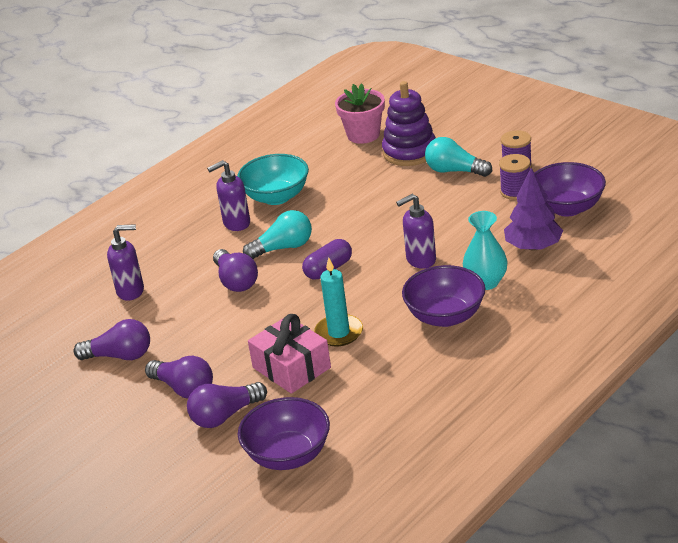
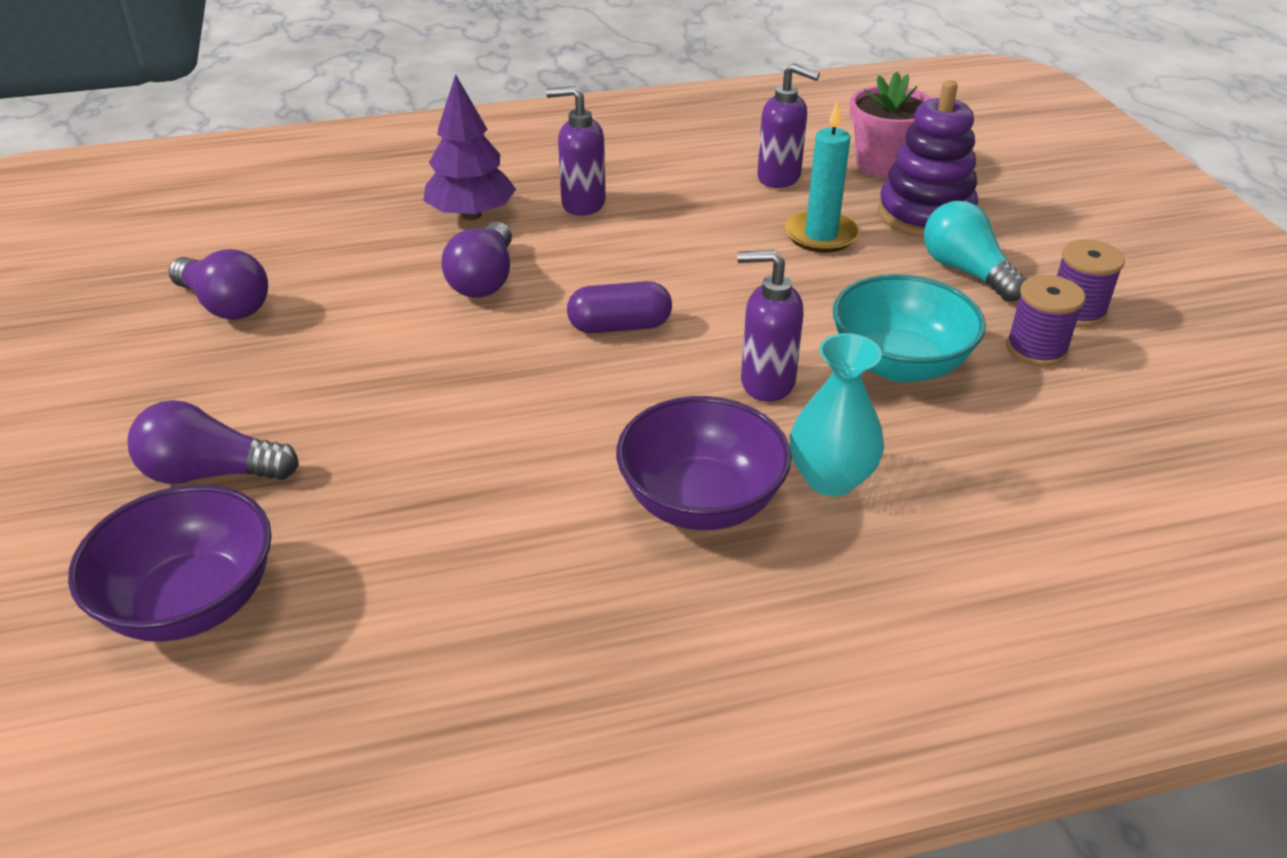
camera: 30 degrees right, 5 degrees up
(131, 291) = (354, 228): purple soap dispenser -> purple soap dispenser (779, 178)
(184, 389) = (224, 397): purple light bulb -> none
(276, 197) = (674, 193): turquoise bowl -> turquoise bowl (899, 364)
(283, 248) = (599, 265): turquoise light bulb -> none
(291, 367) = (386, 451): pink gift -> none
(339, 333) = (516, 434): turquoise candle -> turquoise candle (821, 235)
(533, 246) = (977, 459): purple tree -> purple tree (471, 215)
(567, 208) = (1105, 420): purple bowl -> none

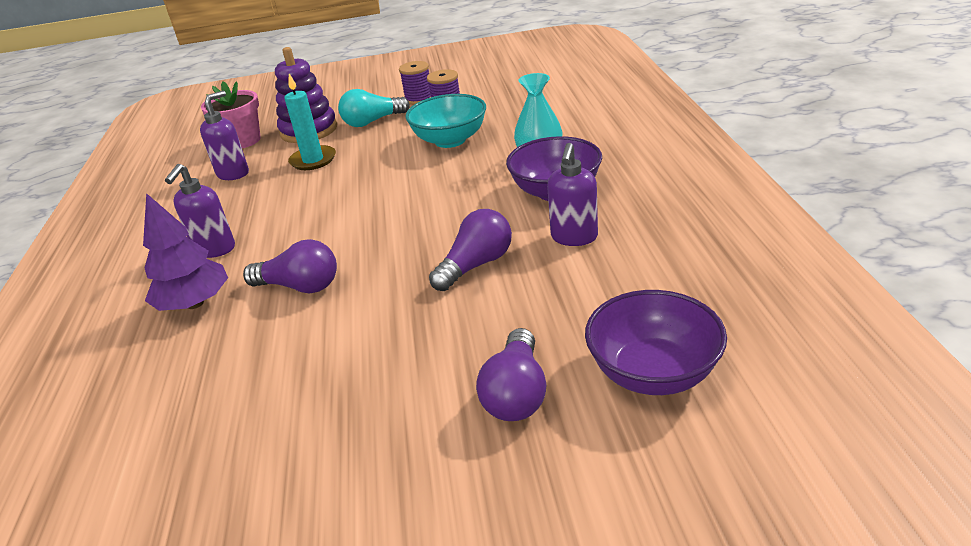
camera: 80 degrees left, 5 degrees down
(225, 305) = (269, 438): purple light bulb -> purple light bulb (476, 265)
(619, 326) = (384, 225): purple capsule -> none
(766, 383) = (457, 175): purple soap dispenser -> purple soap dispenser (574, 237)

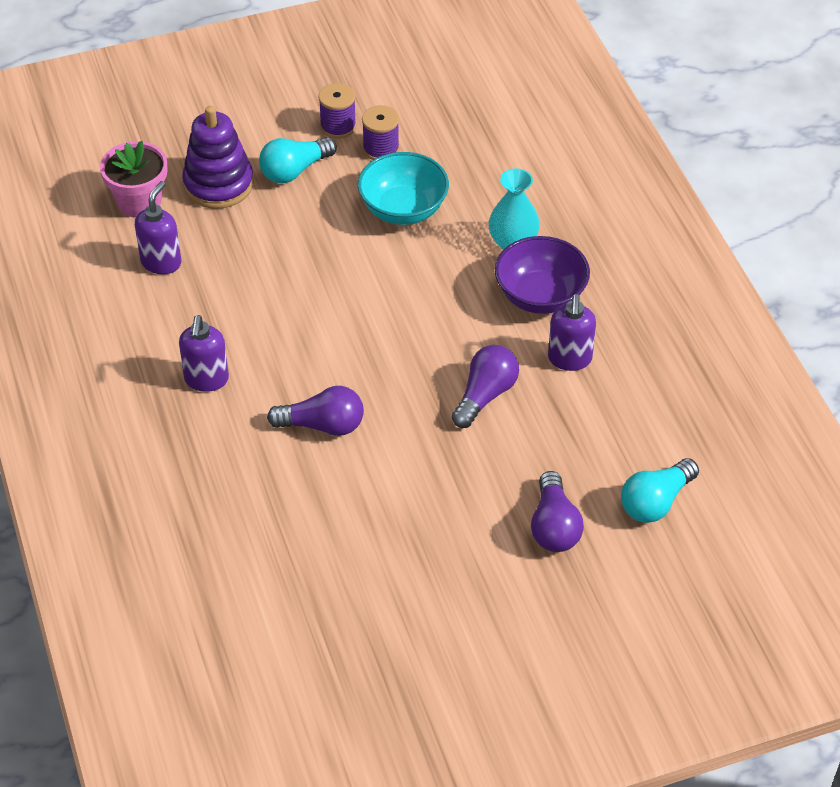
camera: 15 degrees left, 15 degrees up
(195, 303) = (226, 448): purple tree -> none
(313, 160) = (250, 240): turquoise candle -> none
(653, 372) = (655, 502): purple bowl -> turquoise light bulb

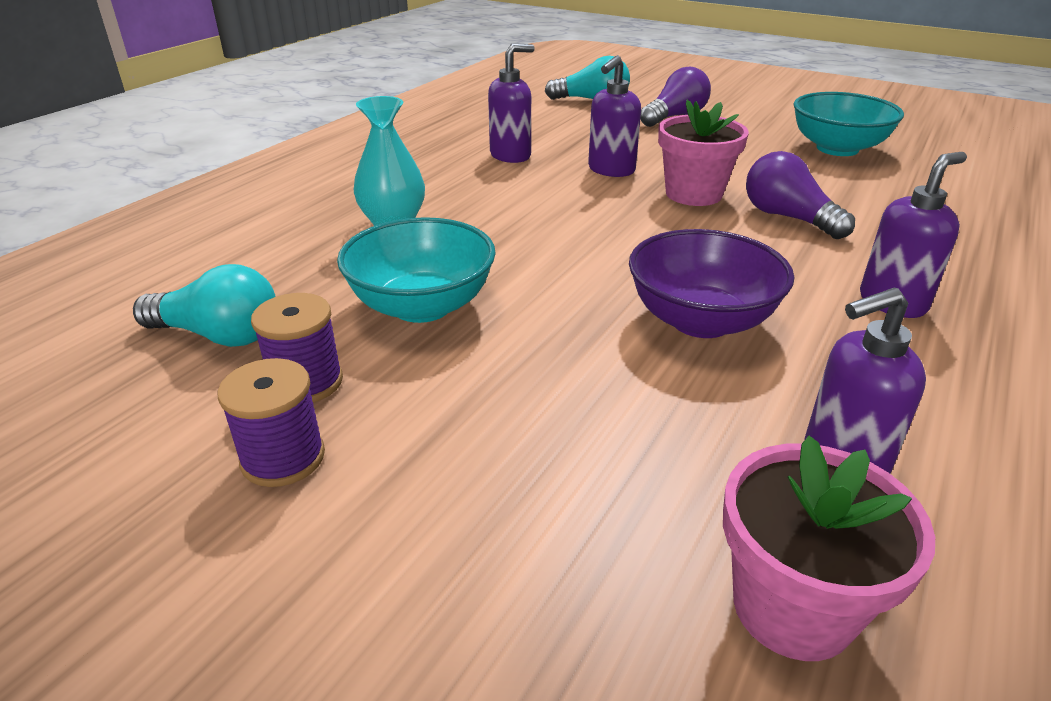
camera: 130 degrees left, 15 degrees down
(218, 184) = (598, 517): purple stacking toy -> none
(294, 170) = (453, 443): turquoise light bulb -> turquoise light bulb (219, 335)
(380, 568) = (837, 148): none -> turquoise bowl
(403, 408) = (693, 194): none -> pink flower pot
(485, 395) = (611, 170): purple light bulb -> purple soap dispenser
(540, 296) = (452, 188): purple bowl -> purple bowl (701, 320)

